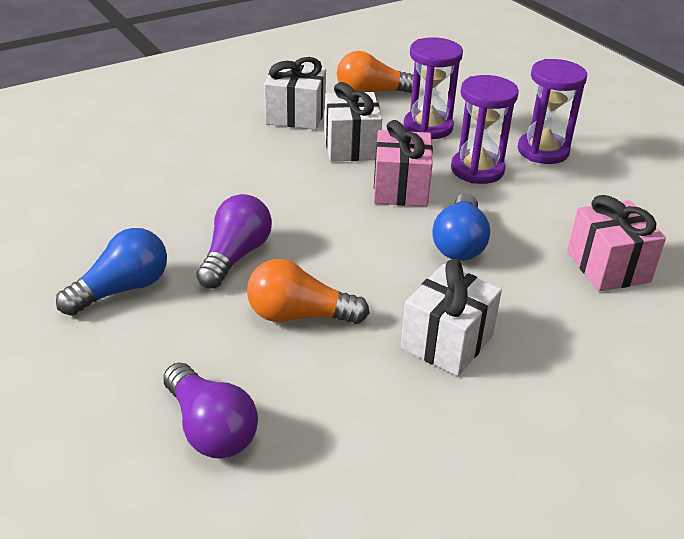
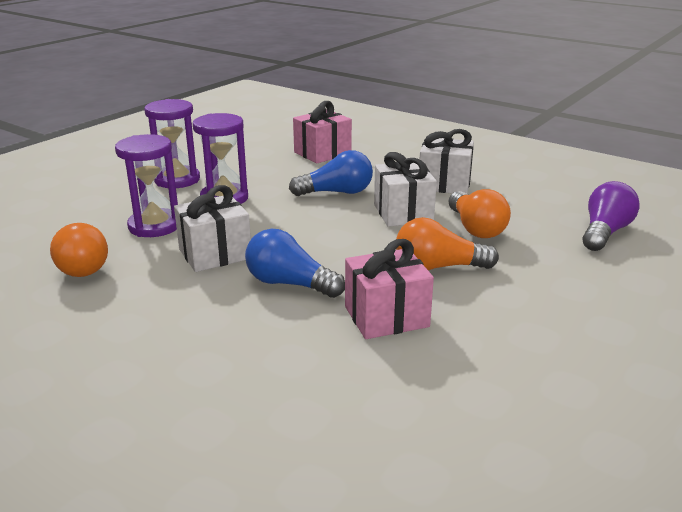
camera: 110 degrees left, 10 degrees down
(122, 289) = (537, 304): blue light bulb -> blue light bulb (289, 284)
(235, 256) = (438, 267): purple light bulb -> orange light bulb
(295, 116) = (159, 297): white gift -> white gift (403, 213)
(400, 189) = (277, 221): pink gift -> pink gift (386, 317)

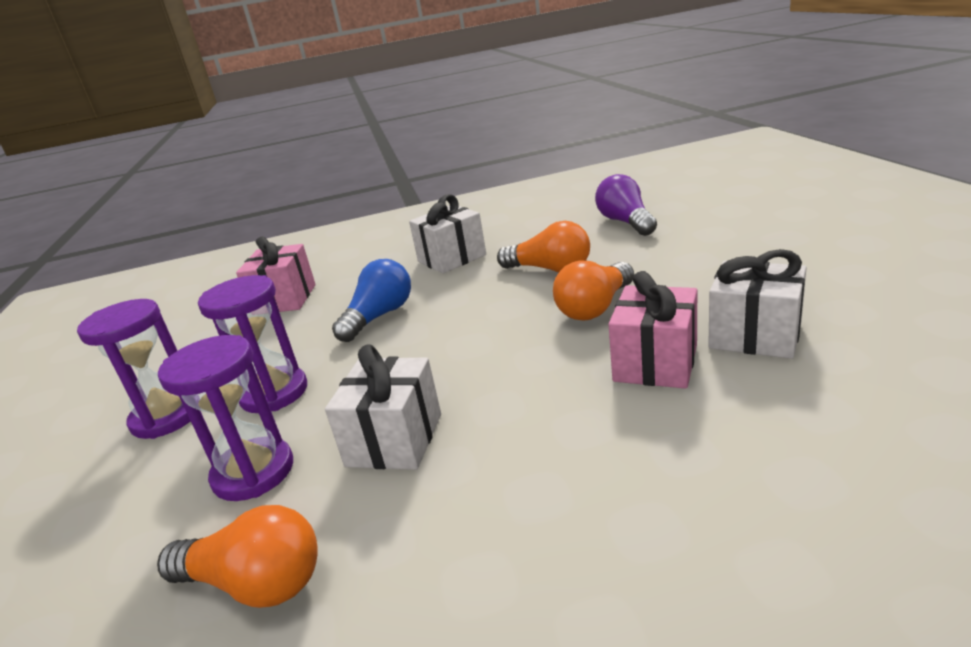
camera: 45 degrees left, 0 degrees up
(289, 284) = (527, 404): blue light bulb -> none
(403, 213) = (474, 294): white gift -> white gift (755, 336)

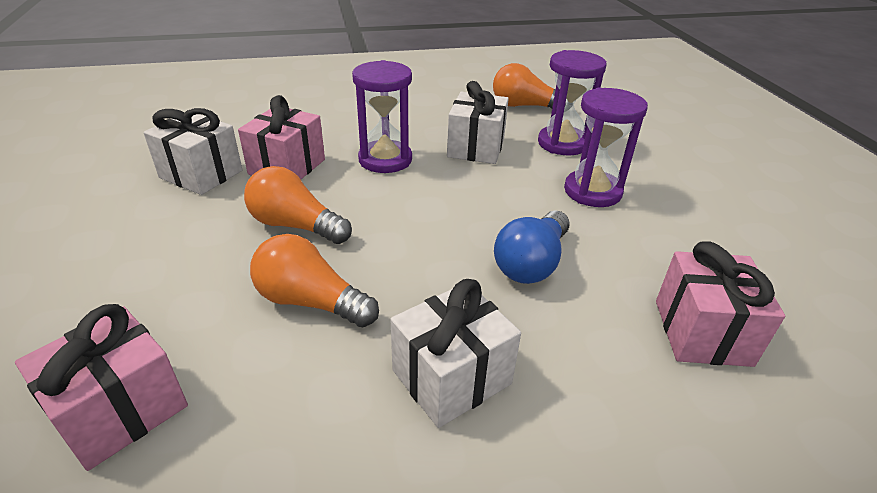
camera: 175 degrees right, 10 degrees up
(166, 417) = (675, 186): purple hourglass -> purple hourglass (385, 160)
(595, 307) = (295, 225): orange light bulb -> orange light bulb turned 105 degrees counterclockwise
(626, 222) = (121, 410): purple light bulb -> pink gift

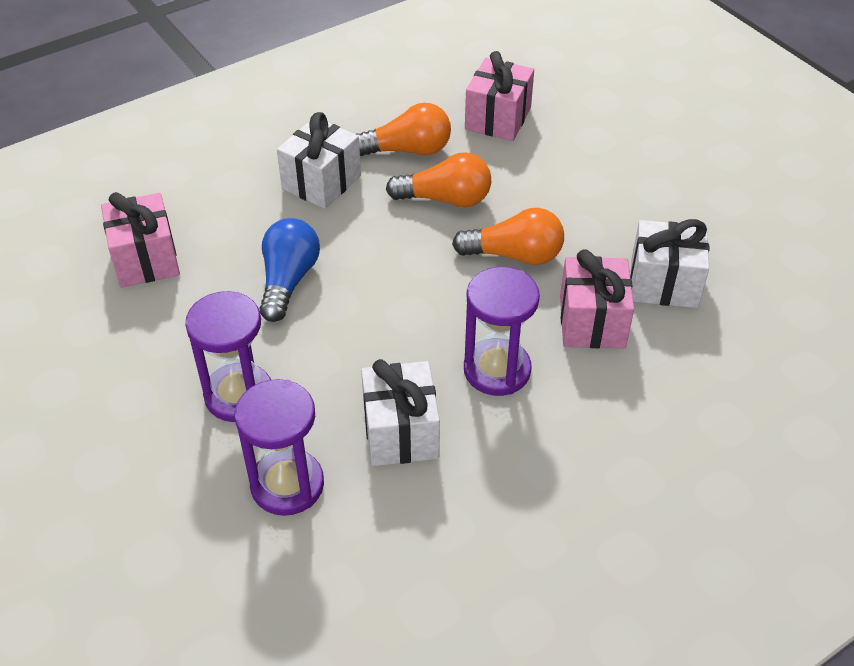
camera: 160 degrees right, 10 degrees up
(524, 106) = (366, 577): orange light bulb -> orange light bulb (408, 150)

